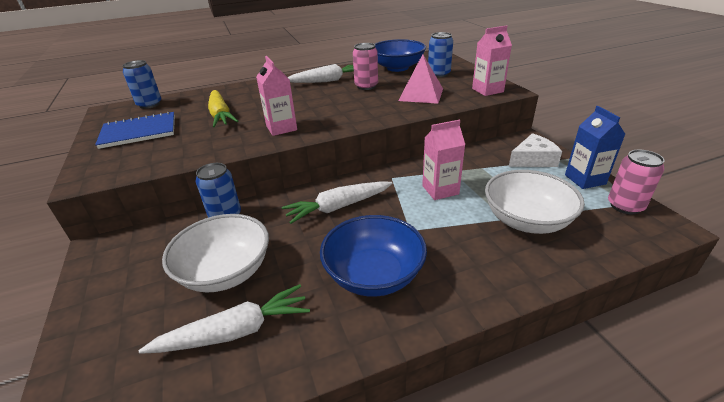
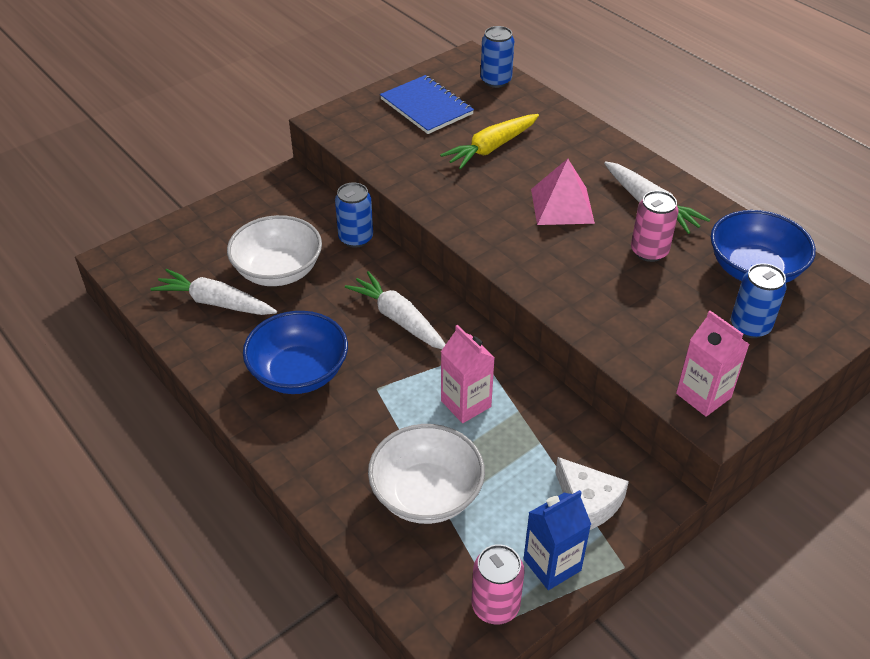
camera: 70 degrees right, 10 degrees up
(234, 331) = (215, 302): white carrot -> white carrot turned 150 degrees clockwise
(281, 128) = (477, 209): pink carton -> none
(421, 94) = (646, 317): pink pyramid -> pink pyramid (562, 205)

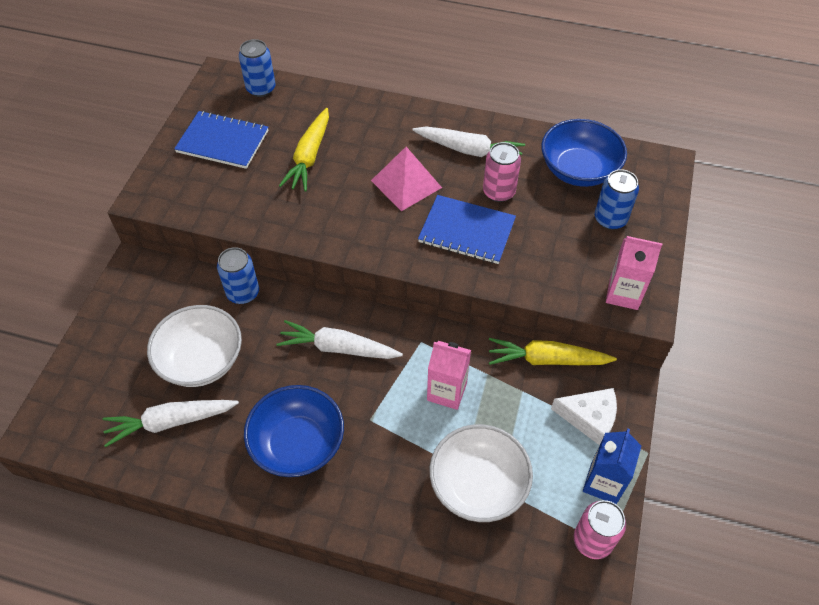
camera: 35 degrees left, 10 degrees up
(586, 268) = (467, 231): none -> blue notebook
(589, 430) = (547, 360): none -> yellow carrot

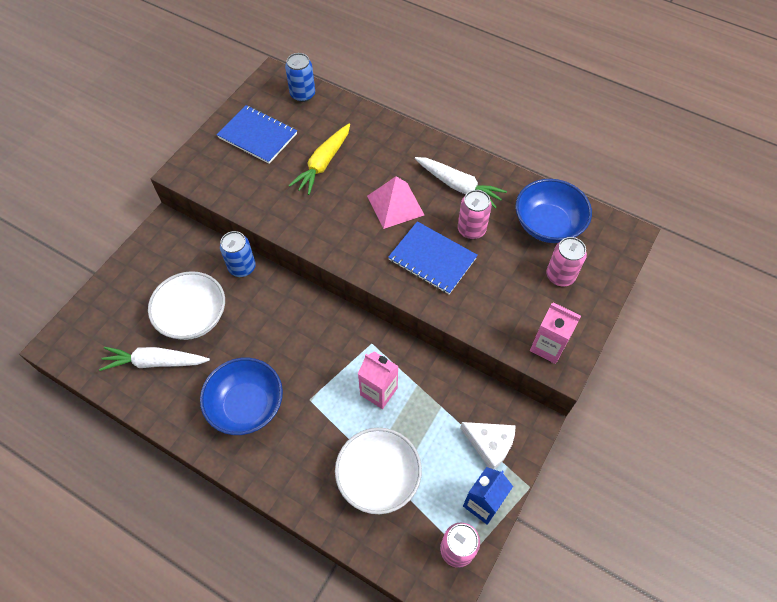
camera: 15 degrees right, 5 degrees up
(338, 348) = (303, 332): white carrot -> none
(547, 360) = (471, 385): yellow carrot -> none
(610, 219) = (560, 276): blue can -> pink can

